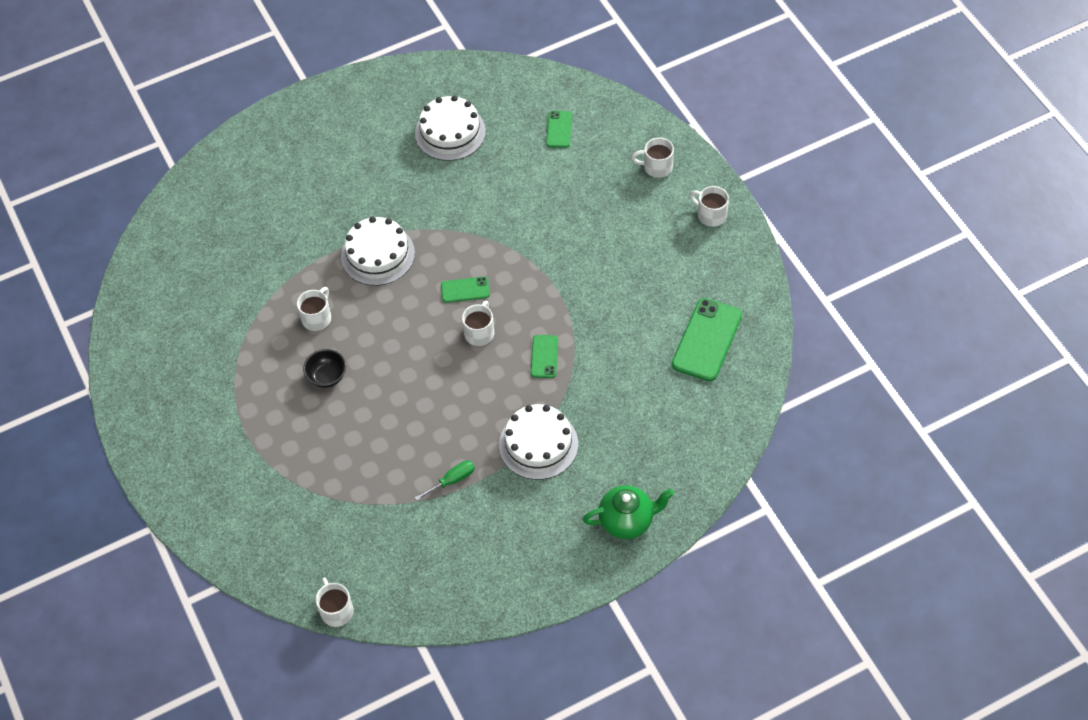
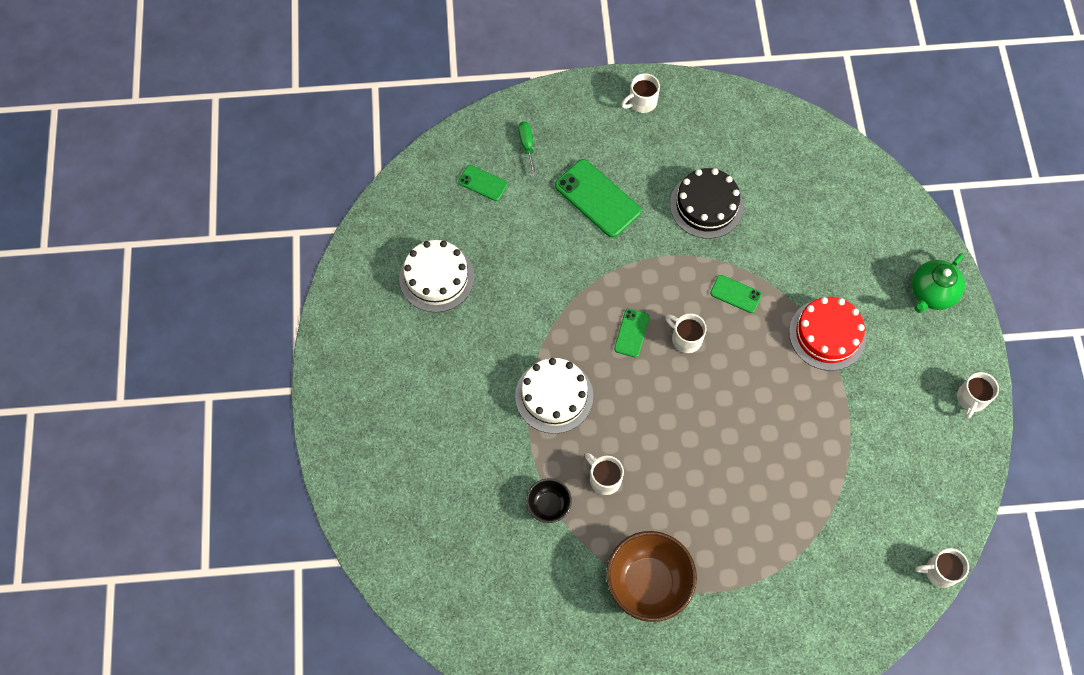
camera: 70 degrees left, 10 degrees up
(235, 382) = (648, 582): none -> brown bowl
(327, 377) = (678, 492): black bowl -> black bowl (548, 505)
(452, 480) = (838, 421): green screwdriver -> green screwdriver (527, 145)
(538, 444) = (827, 334): white cake -> red cake
(626, 303) = (706, 205): none -> black cake
(627, 521) = (931, 293): green teapot -> green teapot turned 150 degrees counterclockwise
(656, 167) = (567, 122): white mug -> white mug (971, 399)
(707, 340) = (773, 159): green phone -> green phone (597, 198)

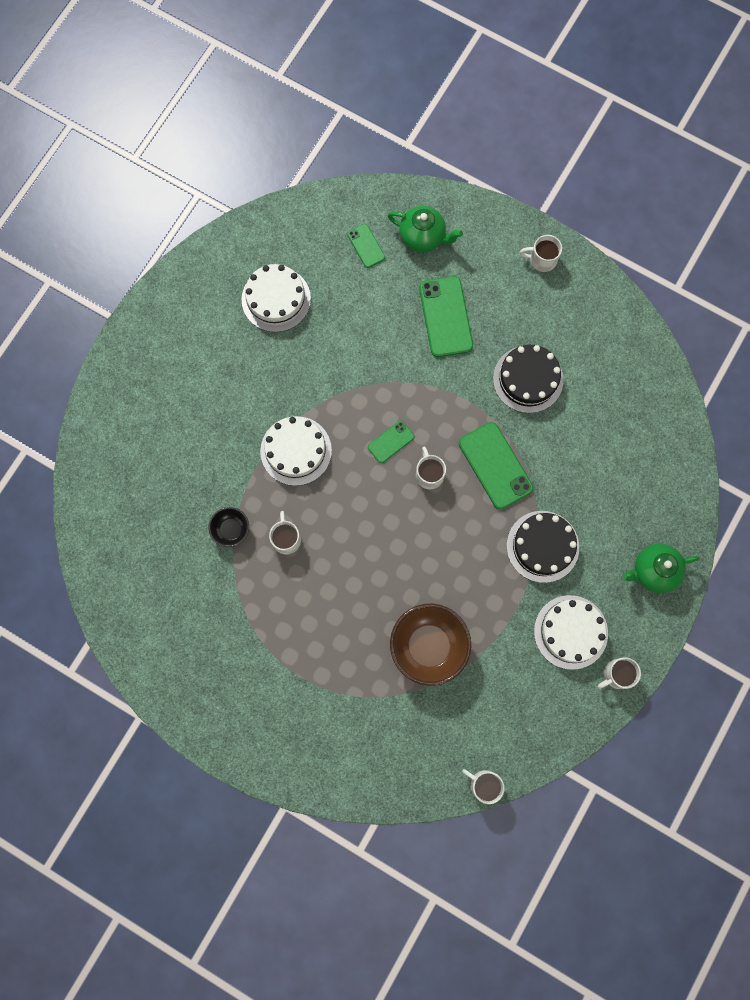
camera: 35 degrees right, 10 degrees up
(527, 145) = (423, 237): green screwdriver -> green teapot
(648, 582) = (260, 637): brown bowl -> brown bowl (428, 646)
(735, 294) = (495, 466): green phone -> green phone, size x1.83
(827, 334) = (542, 546): red cake -> black cake
(906, 390) = (570, 632): none -> white cake

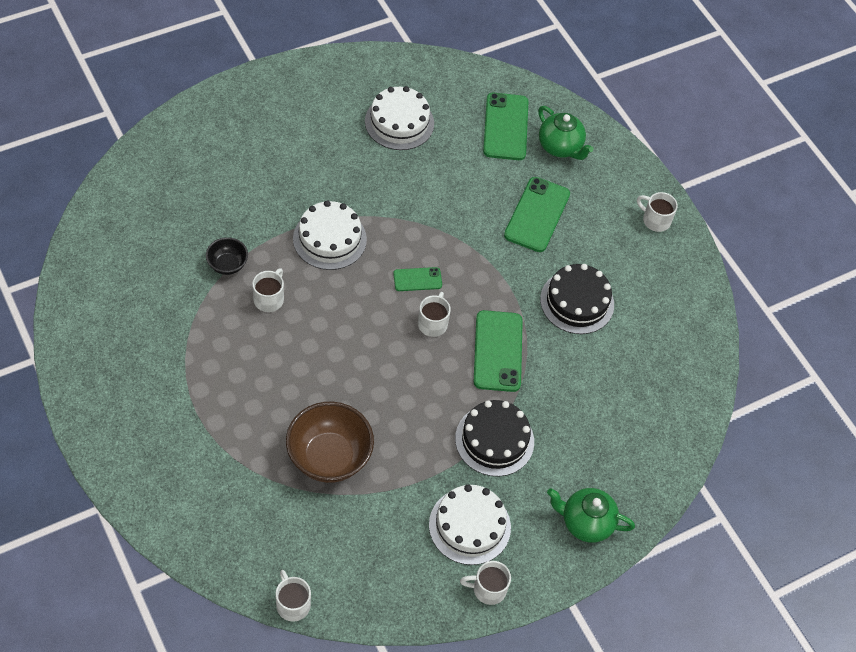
camera: 25 degrees right, 20 degrees down
(366, 246) = (505, 127): green phone -> green phone, size x1.83

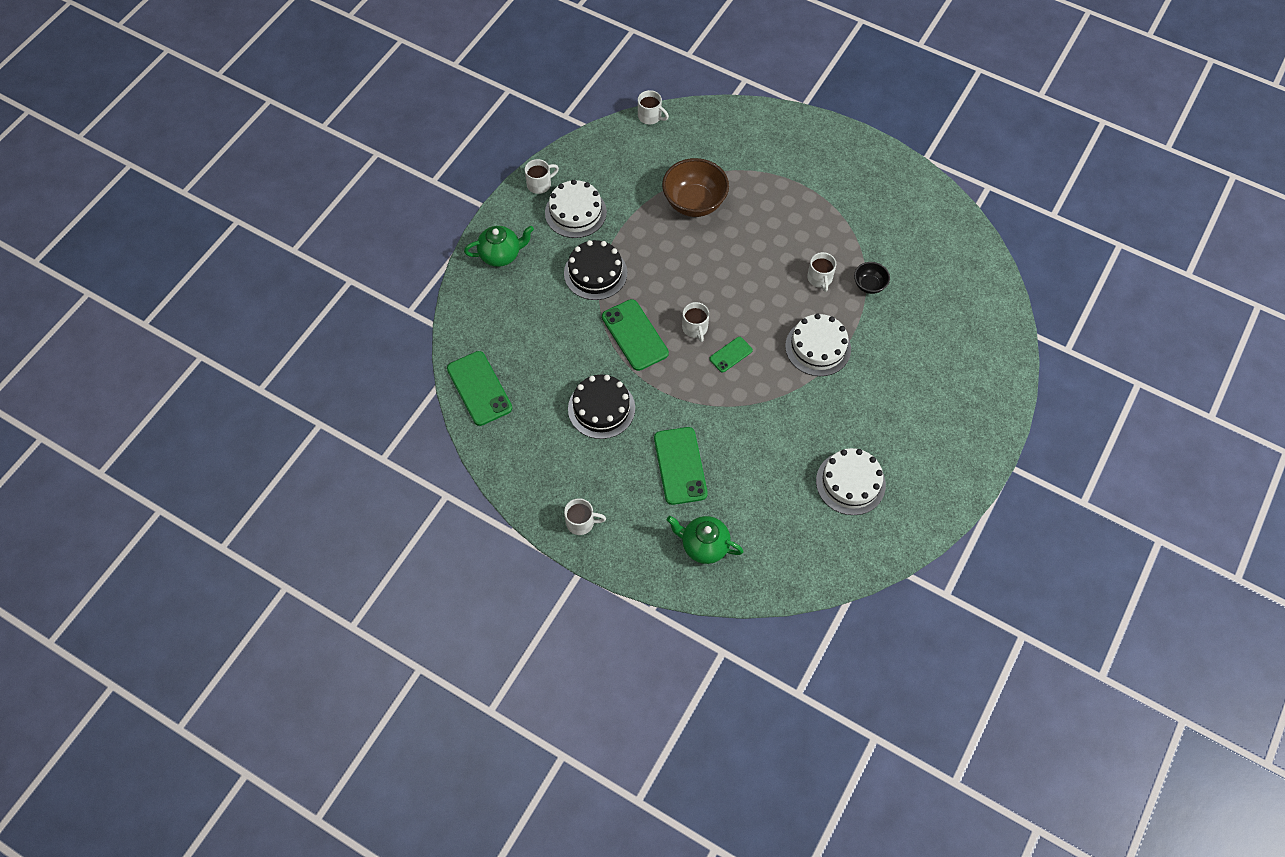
camera: 155 degrees right, 5 degrees up
(505, 127) = (763, 536): green phone -> green phone (479, 388)

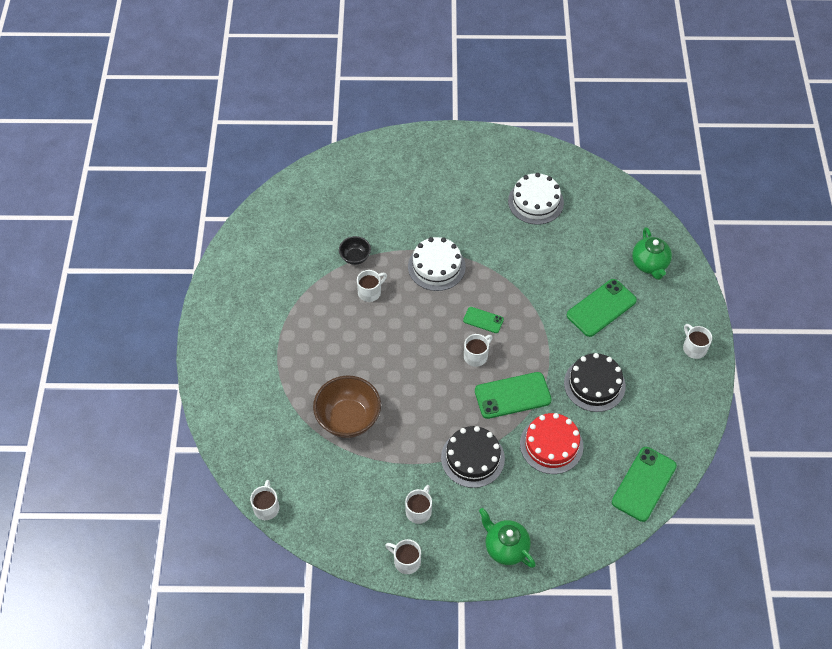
camera: 120 degrees left, 5 degrees down
(566, 338) = (551, 445): none -> red cake
(575, 212) = (419, 510): white cake -> white mug
(635, 335) = (512, 395): green phone -> green phone turned 45 degrees clockwise

